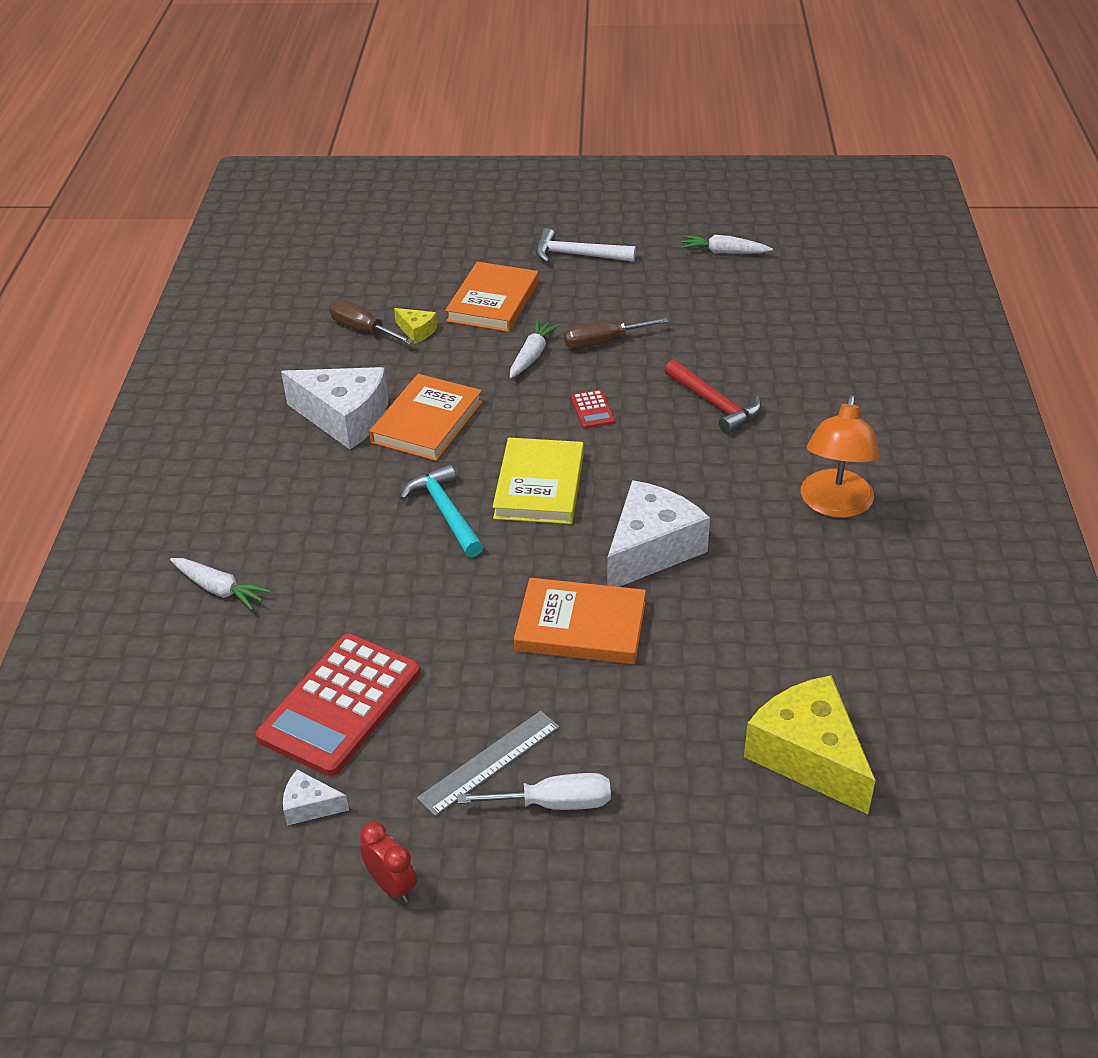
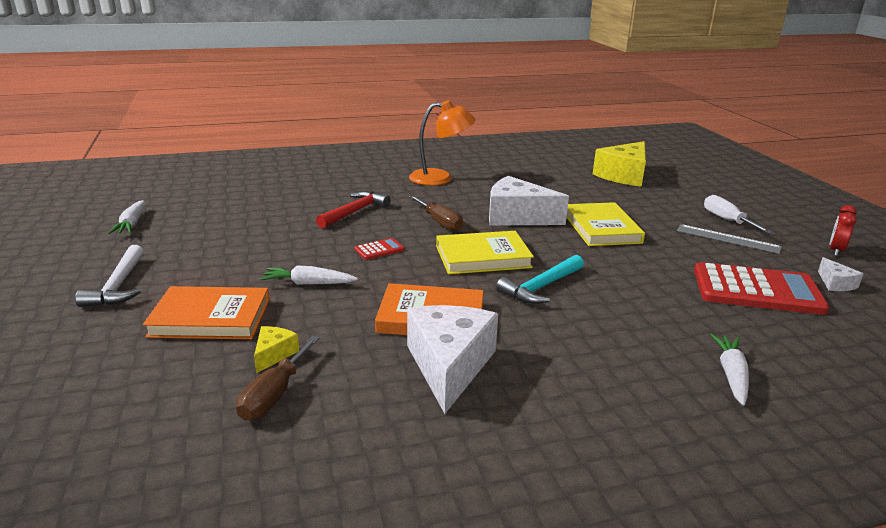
camera: 110 degrees left, 15 degrees down
(581, 626) = (601, 228): orange book -> yellow book
(603, 342) = (281, 256): brown screwdriver -> brown screwdriver (440, 222)

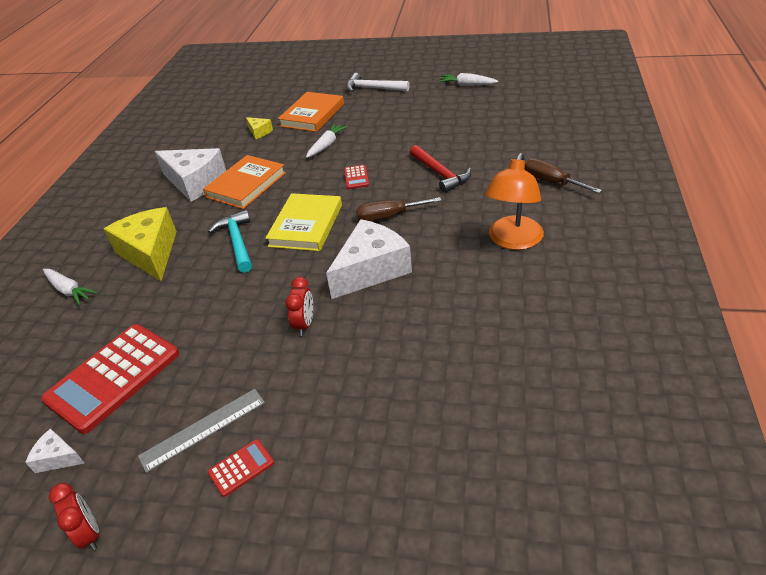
camera: 120 degrees right, 15 degrees up
(274, 394) = (227, 131): brown screwdriver -> brown screwdriver (551, 182)
(601, 228) = (305, 324): yellow book -> red clock
(624, 175) = (456, 438): yellow cheese -> yellow cheese (150, 253)
(727, 220) = (241, 468): white screwdriver -> red calculator

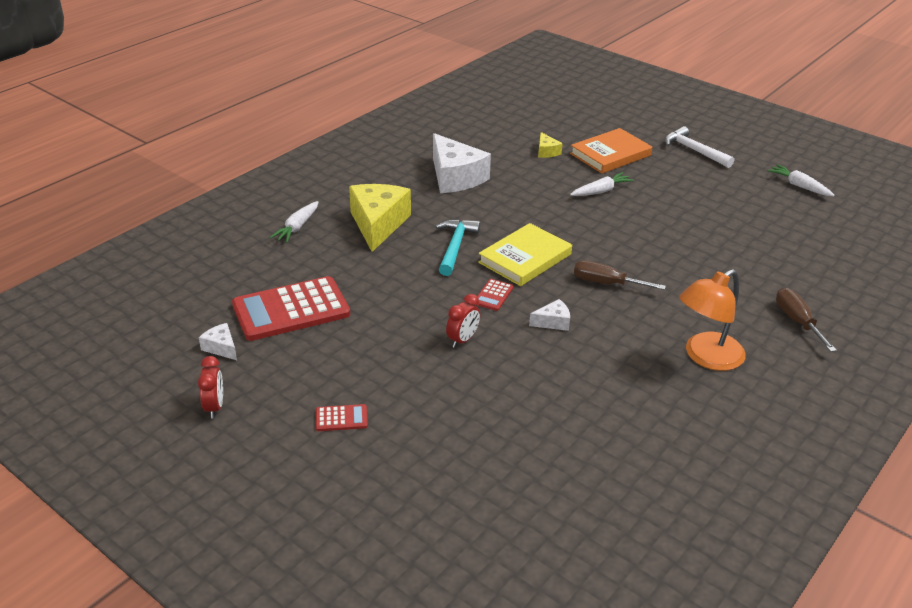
camera: 25 degrees right, 5 degrees down
(69, 290) = (297, 227): white carrot -> white carrot turned 45 degrees clockwise
(203, 429) = (332, 378): grey ruler -> none
(246, 185) = (498, 198): orange book -> none
(356, 177) = (605, 234): red calculator -> red calculator (493, 295)
(371, 269) = (553, 322): white cheese -> white cheese, size x0.46
(440, 174) = (690, 265): red hammer -> none

